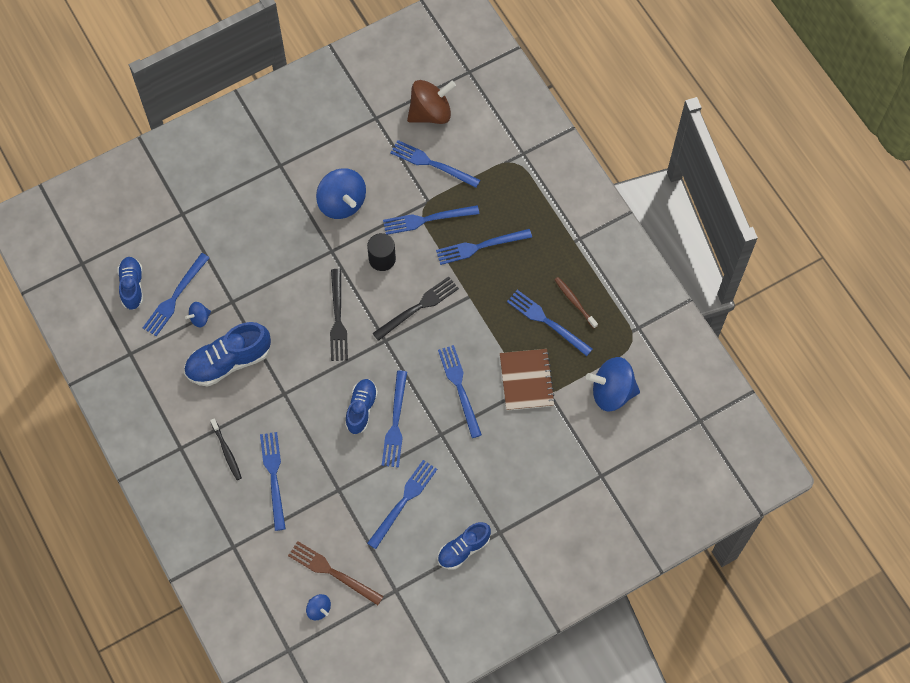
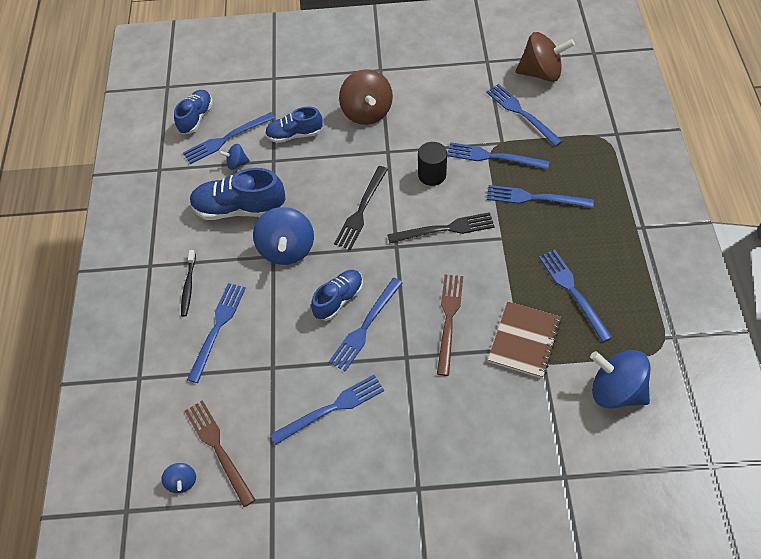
camera: 30 degrees right, 10 degrees down
(291, 217) = (367, 112): none -> brown spinning top
(342, 203) = (419, 116): blue spinning top -> blue spinning top (287, 249)
(460, 388) = (449, 320): blue fork -> brown fork
(463, 549) = (369, 489): blue shoe -> blue shoe (294, 135)
(574, 302) = (612, 284): brown toothbrush -> none

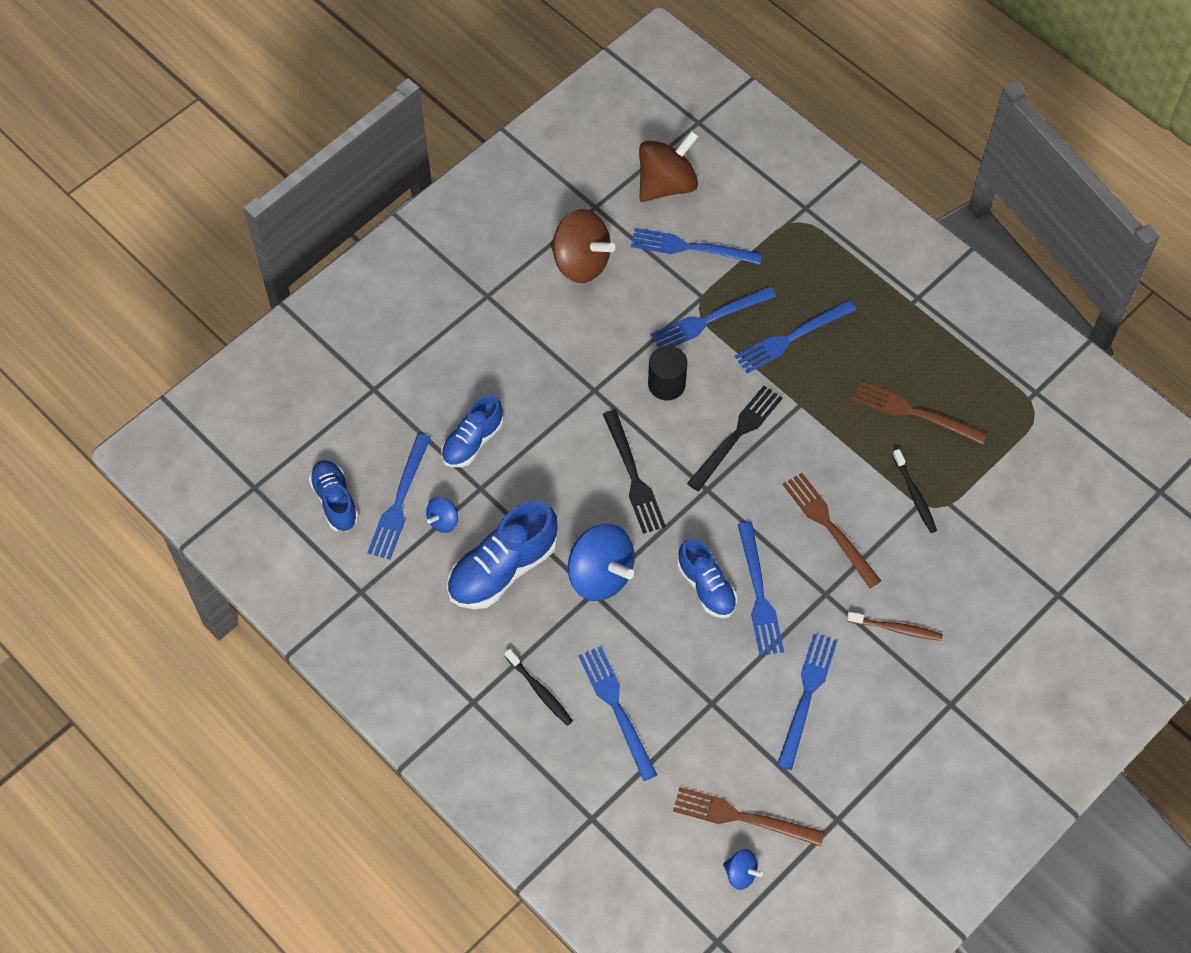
camera: 45 degrees left, 5 degrees up
(338, 300) = (706, 587): blue shoe -> blue shoe turned 150 degrees clockwise
(367, 112) = (525, 359): brown spinning top -> brown spinning top (581, 262)
(429, 412) = (896, 629): none -> brown toothbrush
(524, 340) = (914, 495): brown notebook -> black toothbrush
(573, 292) = (914, 413): blue fork -> brown fork
(616, 391) = (1032, 482): blue spinning top -> none

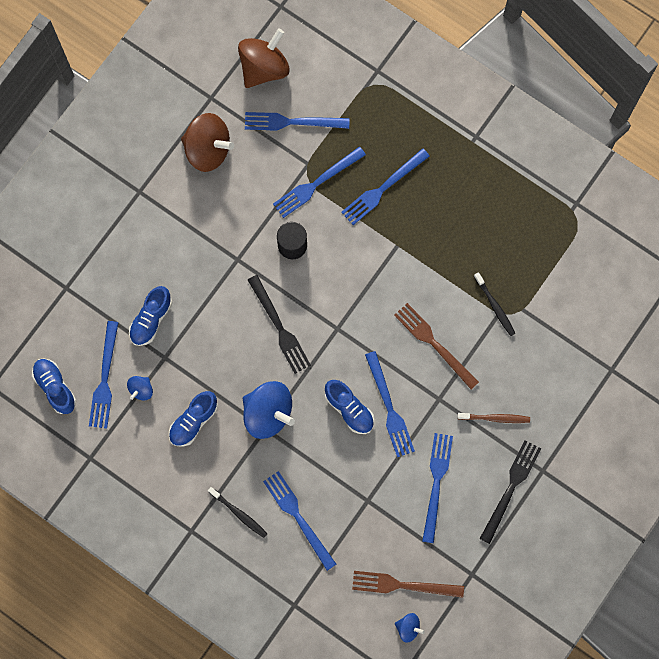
camera: 10 degrees left, 15 degrees up
(502, 569) = (193, 421): blue shoe -> blue shoe, size x0.64
(736, 436) = (353, 280): black fork -> black fork (511, 488)
(914, 413) = (486, 237): brown fork -> none

